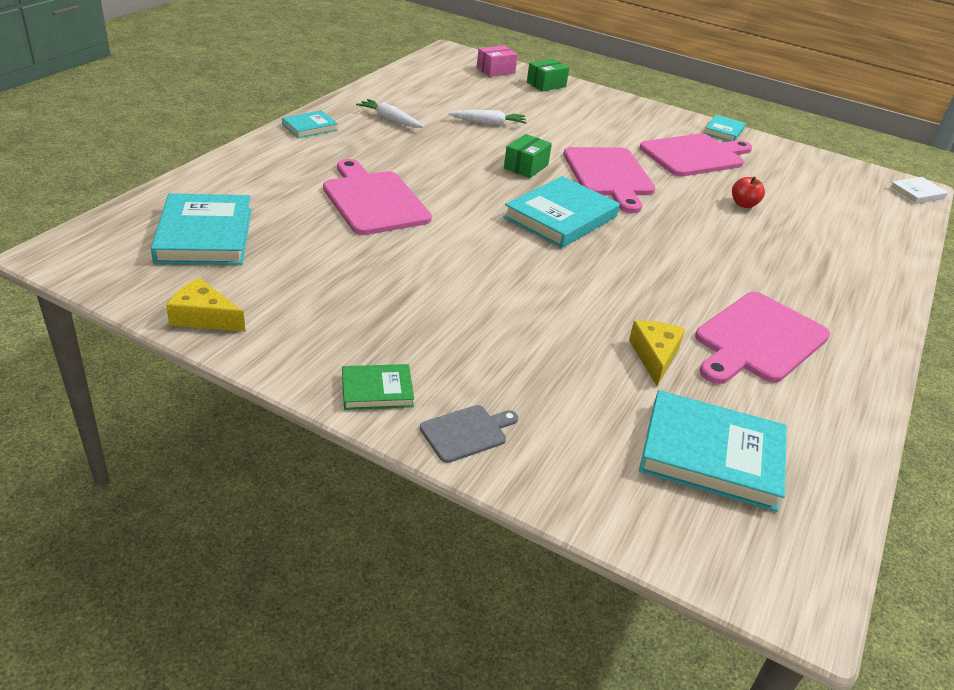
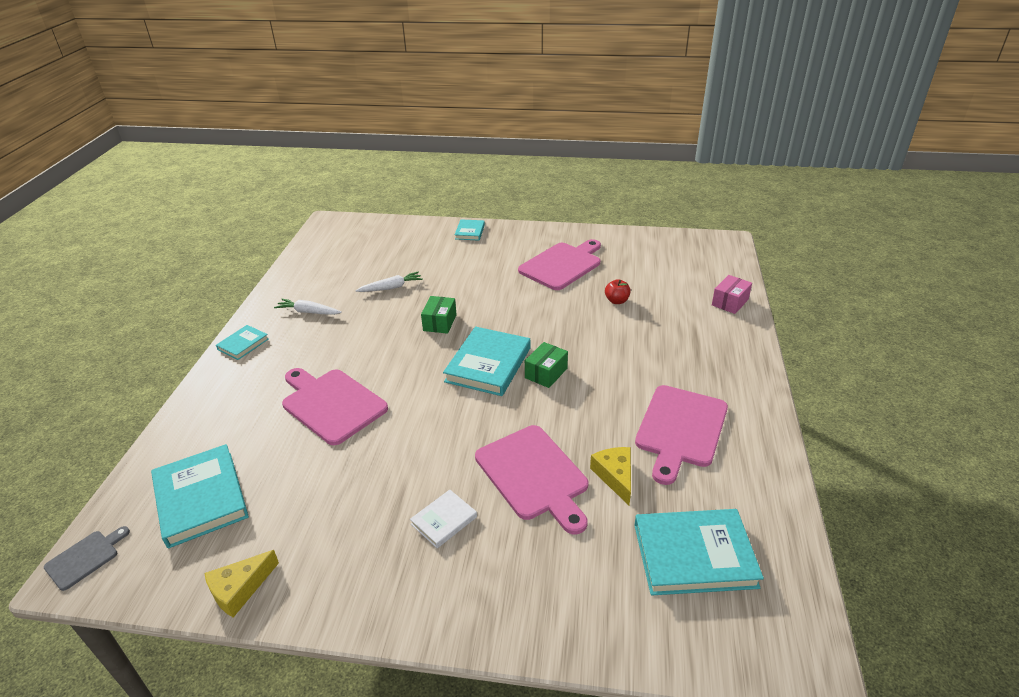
camera: 15 degrees left, 0 degrees up
(204, 317) = (239, 589): yellow cheese -> yellow cheese turned 45 degrees counterclockwise
(377, 390) = (420, 604): green book -> none
(466, 432) = (508, 616): grey cutting board -> grey cutting board (85, 558)
(495, 70) = (373, 230): pink box -> pink box (730, 302)
(546, 84) = (420, 231): green box -> green box (546, 373)
(609, 175) = (507, 308): pink cutting board -> pink cutting board (534, 475)
(724, 131) = (573, 233): turquoise book -> turquoise book (470, 232)
(916, 193) = (729, 246): white book -> white book (444, 520)

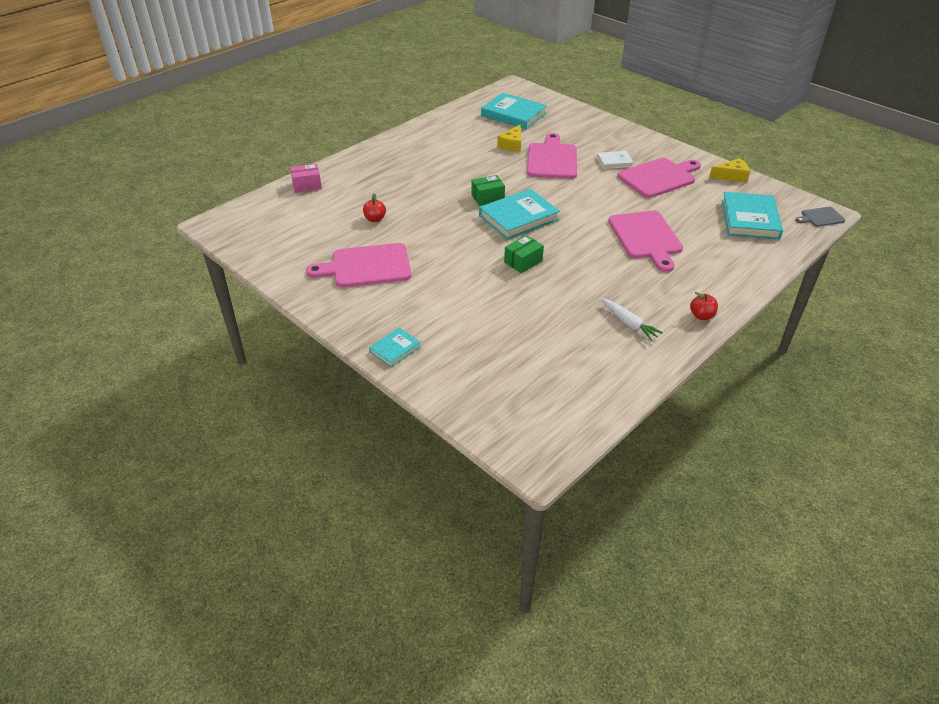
camera: 145 degrees left, 5 degrees up
(243, 344) = (701, 316): turquoise book -> red apple
(391, 287) = (535, 315): white carrot -> none
(680, 429) = (453, 146): pink cutting board -> pink cutting board (658, 177)

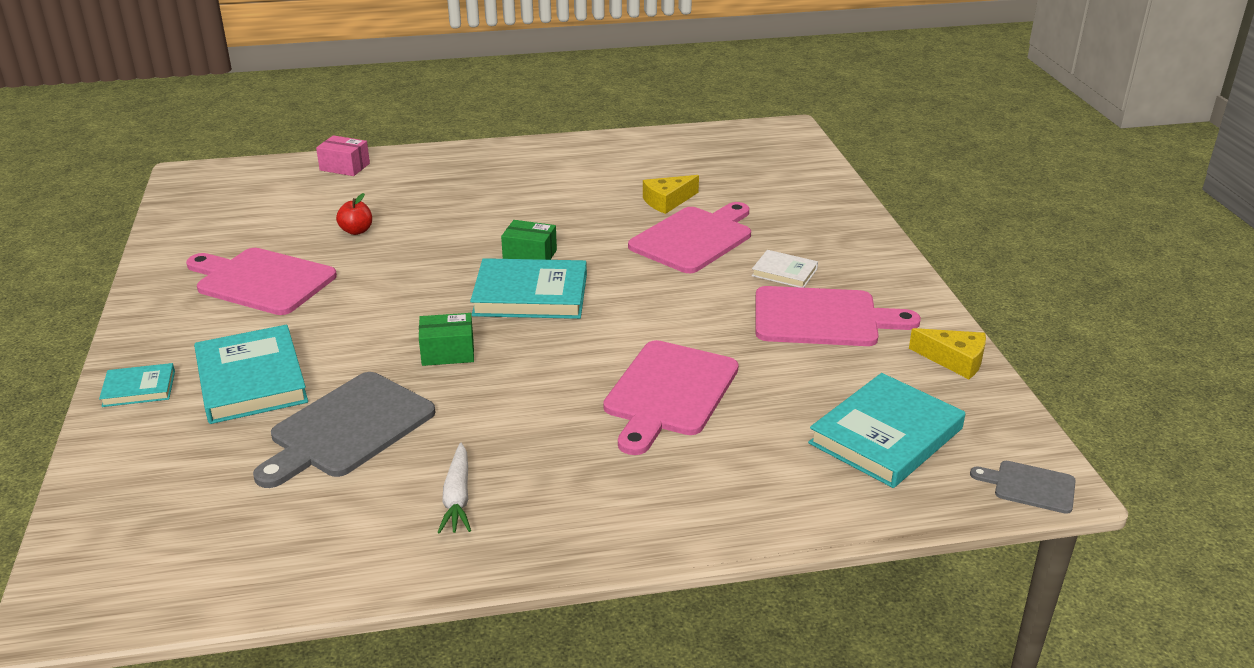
camera: 35 degrees right, 10 degrees down
(513, 114) = (729, 165): turquoise book -> turquoise book (251, 380)
(534, 318) = (348, 428): none -> grey cutting board
(701, 316) = (579, 540): red apple -> none

